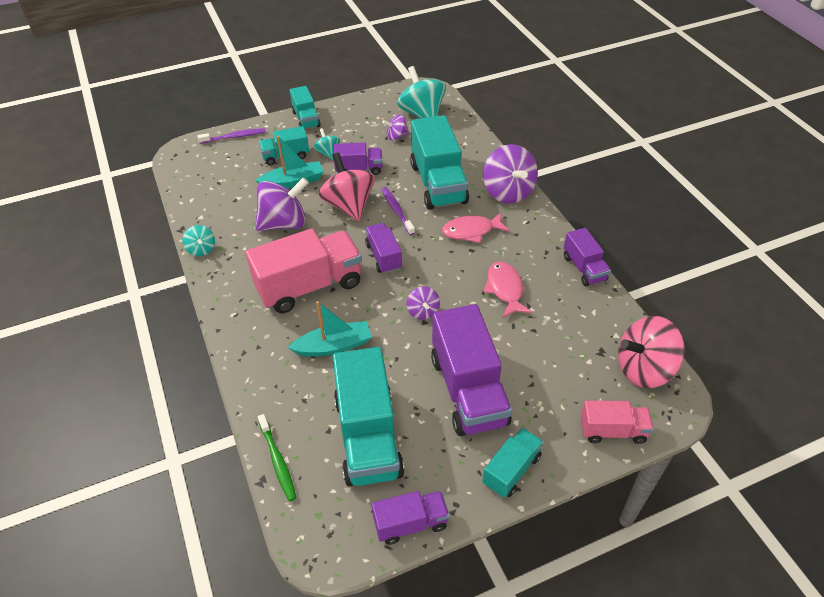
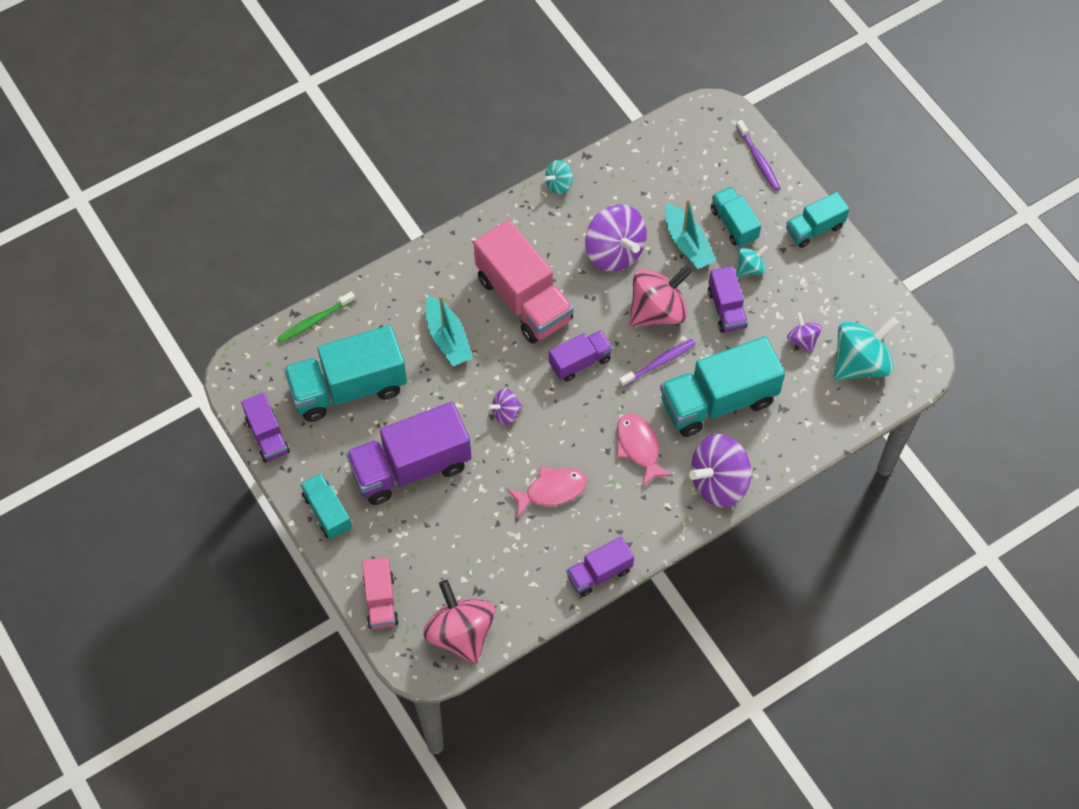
camera: 80 degrees right, 15 degrees up
(511, 470) = (327, 512): turquoise truck -> turquoise truck turned 150 degrees counterclockwise

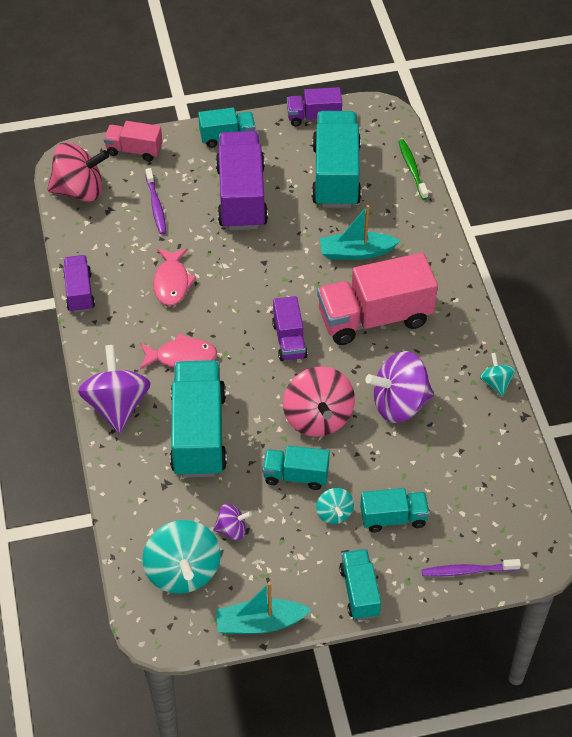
camera: 110 degrees right, 10 degrees down
(506, 413) = (262, 272): purple spinning top -> none
(659, 363) = (261, 400): purple toothbrush -> purple toothbrush (156, 206)
(687, 244) = (385, 468): turquoise boat -> turquoise boat (260, 623)
(726, 309) = (296, 475): purple truck -> turquoise truck

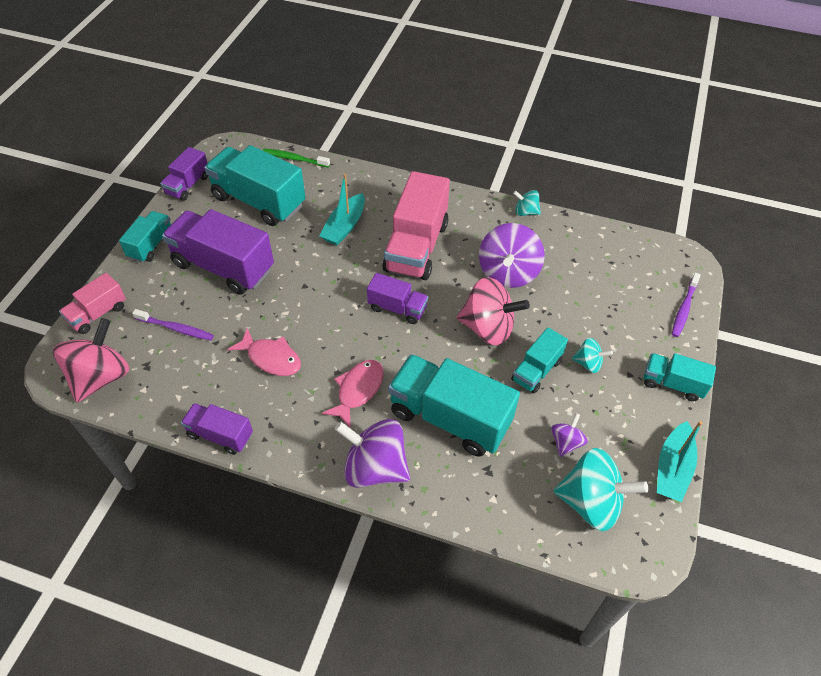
camera: 60 degrees left, 0 degrees up
(393, 518) = (613, 328): turquoise truck -> none

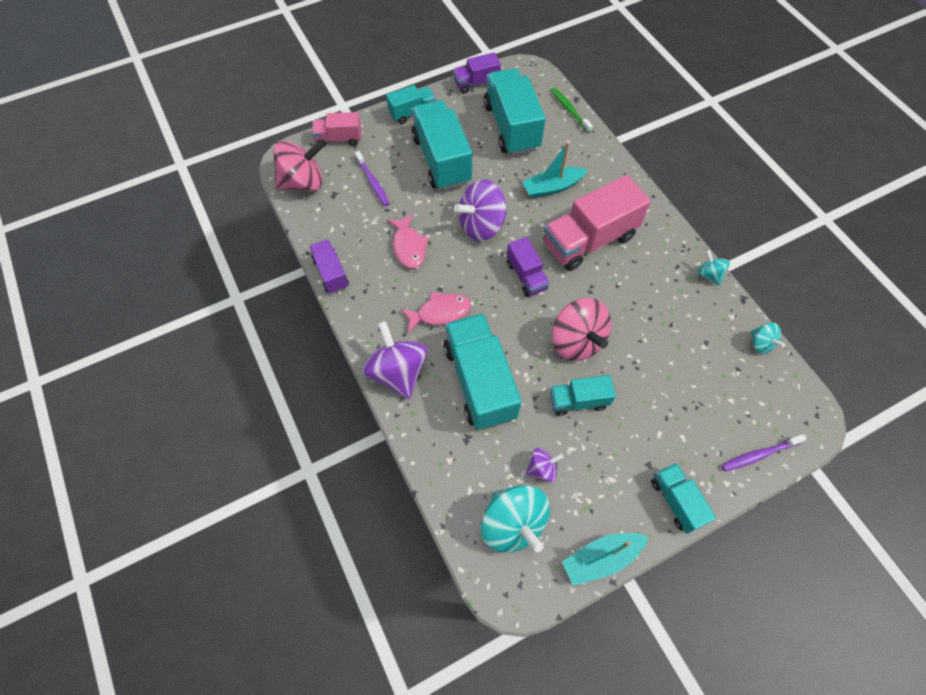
camera: 45 degrees right, 10 degrees up
(223, 267) = (441, 160): purple truck -> turquoise truck
(508, 273) = (639, 312): purple spinning top -> purple spinning top (481, 225)
(588, 363) = (625, 429): turquoise spinning top -> turquoise spinning top (760, 344)

